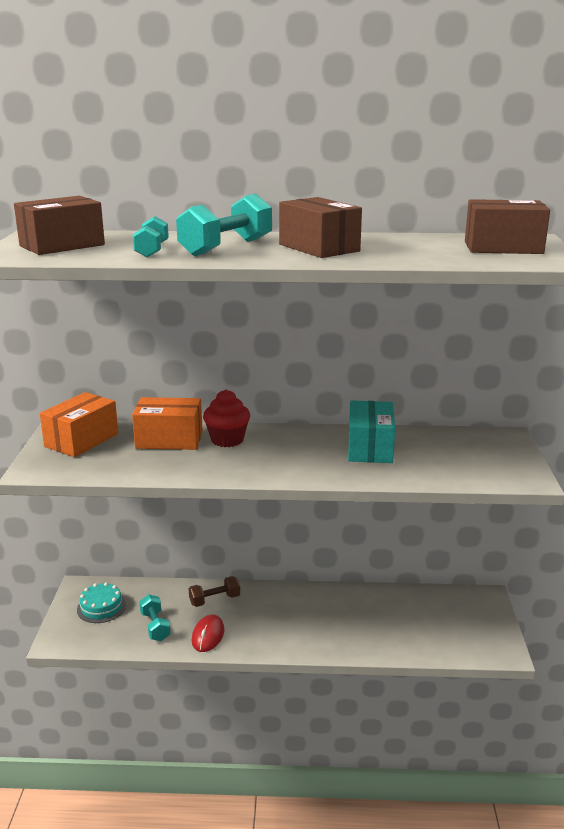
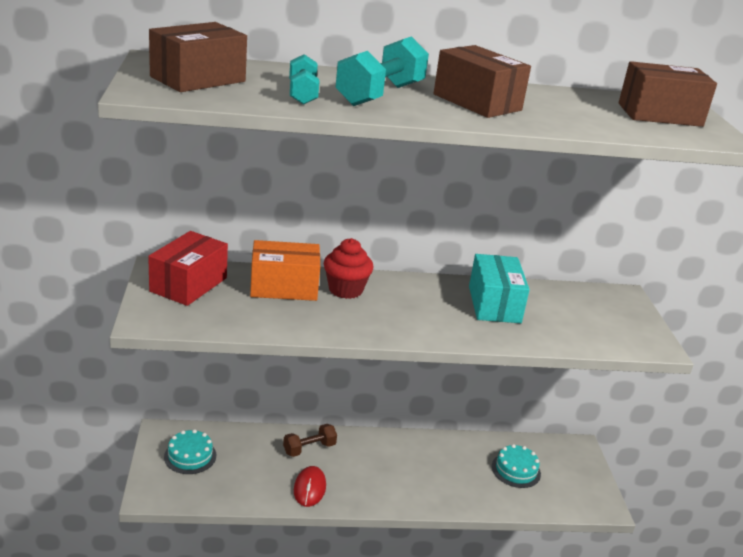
camera: 10 degrees left, 5 degrees up
(81, 440) = (188, 284): orange box -> red box
(155, 626) = (252, 478): turquoise dumbbell -> none
(417, 618) = (516, 470): none -> turquoise cake

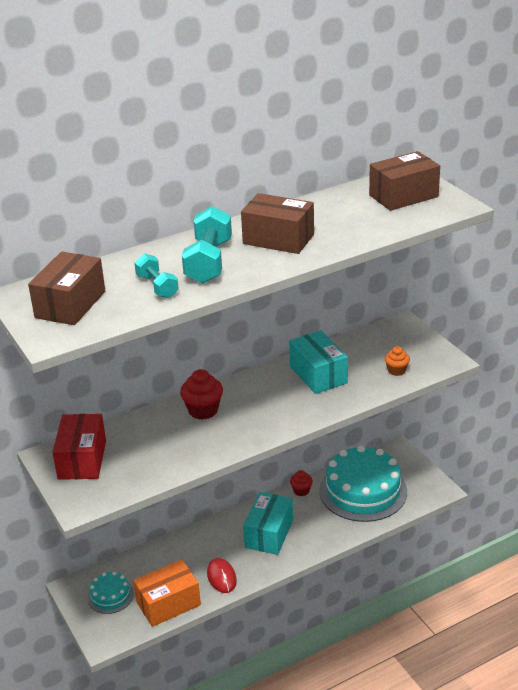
camera: 20 degrees left, 5 degrees up
(284, 287) = (156, 429): orange box -> orange box (168, 604)
(309, 448) = (199, 546): brown dumbbell -> none
(387, 468) = (269, 534): none -> turquoise box
(449, 442) = (301, 491): none -> red cupcake
(516, 470) = (363, 491): turquoise cake -> turquoise cake, size x2.09
(587, 333) = (396, 370): none -> orange cupcake

